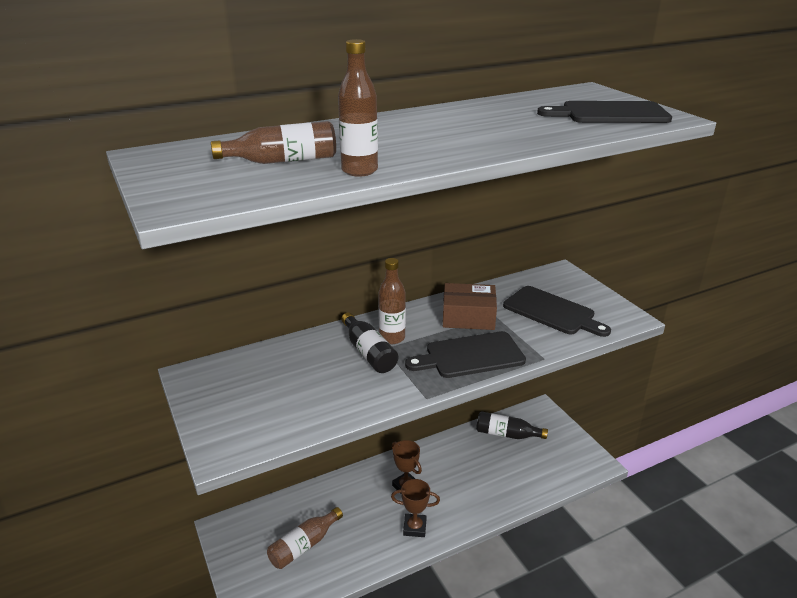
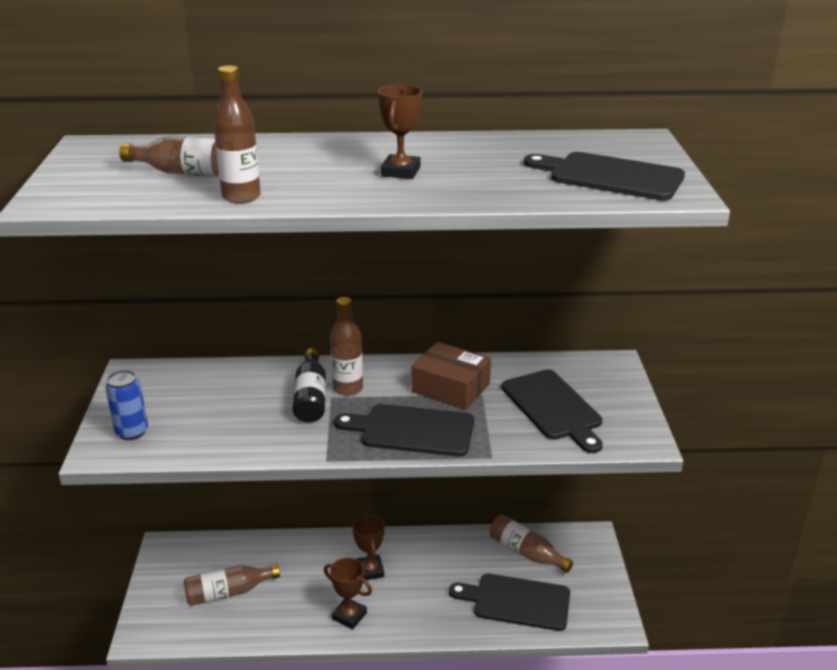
camera: 25 degrees right, 0 degrees up
(237, 425) = (132, 432): none -> blue can
(459, 133) = (400, 172): none -> brown trophy
(506, 434) = (526, 552): black bottle -> brown bottle
(525, 472) = (516, 601): none -> black cutting board

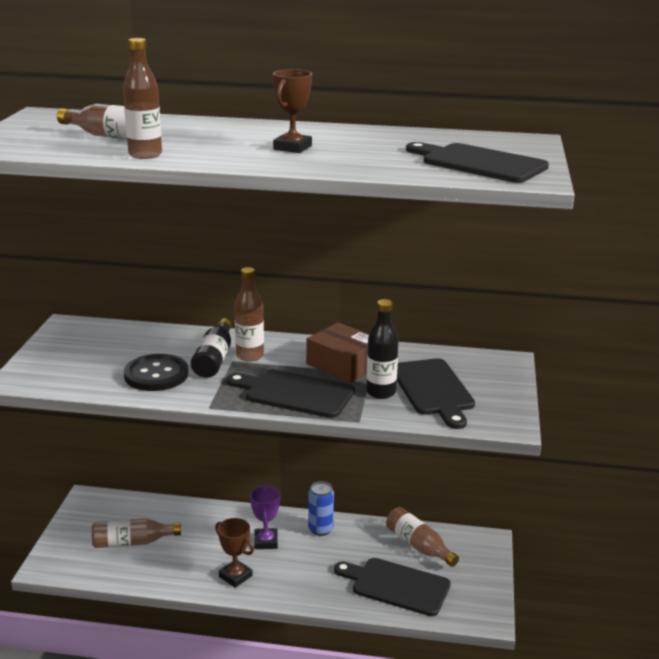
camera: 10 degrees right, 5 degrees down
(132, 432) = (50, 369): blue can -> blue can (320, 529)
(254, 425) = (156, 375): none -> black button
(370, 570) = (266, 541): brown trophy -> purple trophy
(501, 418) = (381, 392): none -> black bottle

